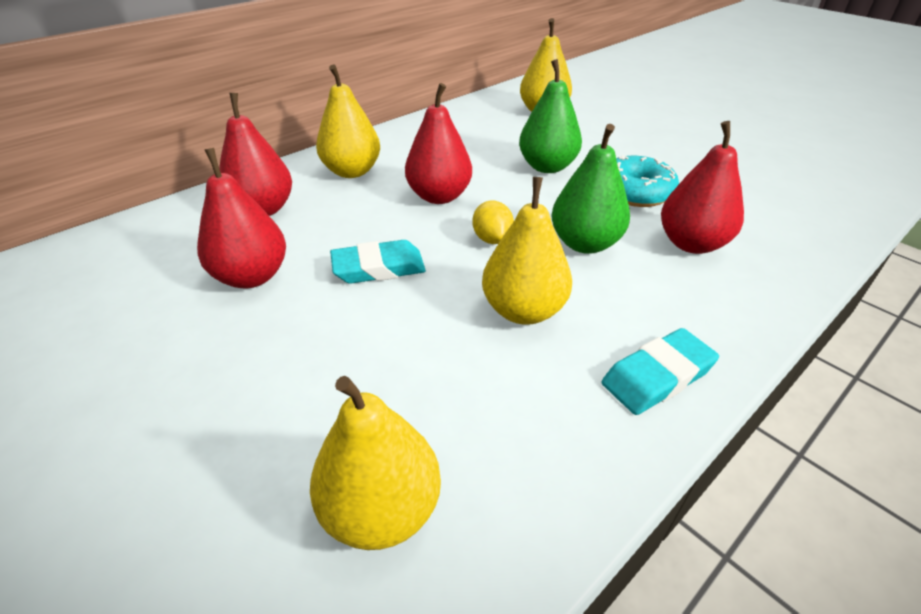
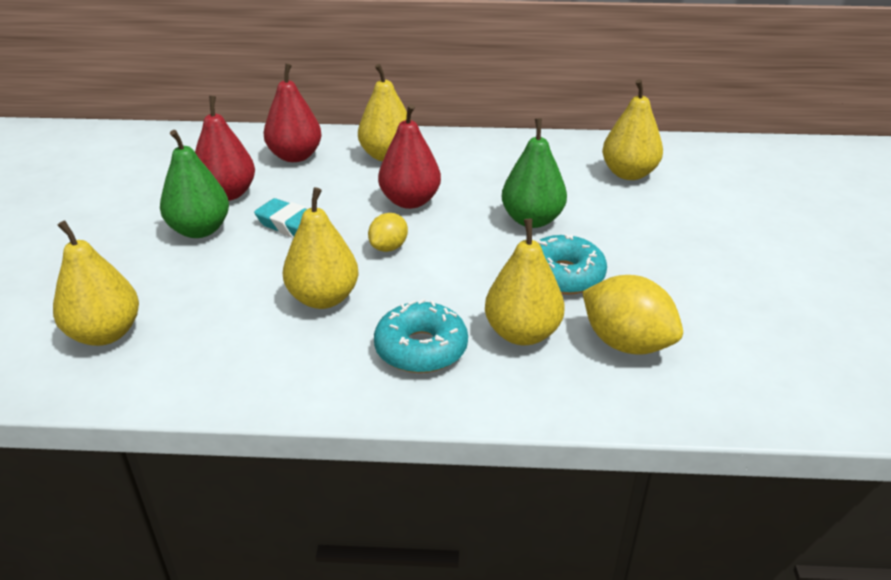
camera: 45 degrees right, 5 degrees down
(585, 243) = (443, 286): green pear -> green pear (200, 230)
(657, 376) = (323, 381): turquoise eraser -> none
(663, 298) = (421, 349): none -> turquoise donut
(691, 244) = (522, 333): red pear -> yellow pear
(746, 213) = (626, 343): none -> yellow lemon

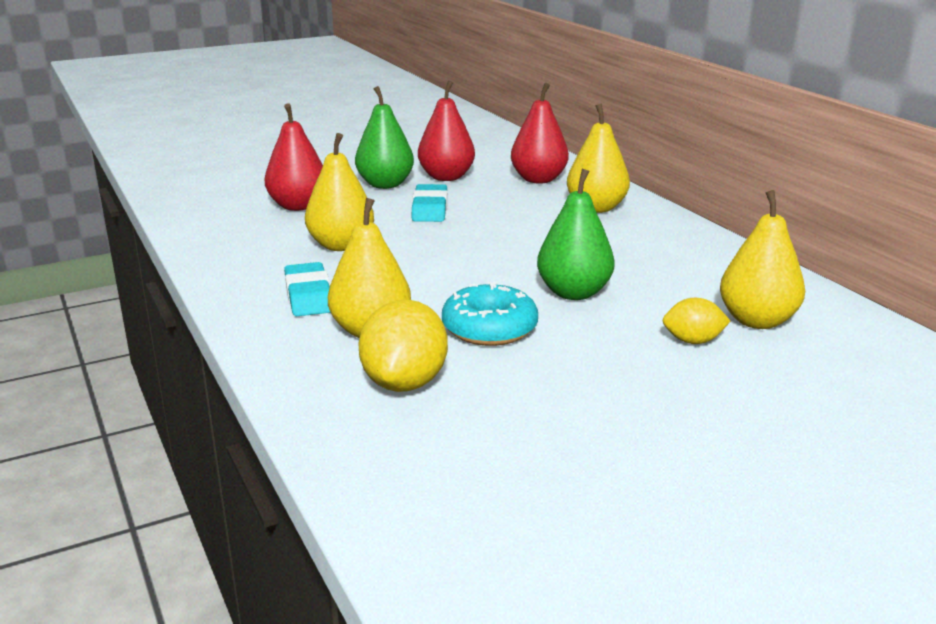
camera: 60 degrees right, 10 degrees down
(105, 334) = (234, 199): yellow pear -> none
(389, 247) = (442, 248): yellow lemon -> yellow lemon (693, 341)
(410, 201) = (529, 236): red pear -> red pear (298, 206)
(421, 349) = (308, 296): turquoise donut -> turquoise eraser

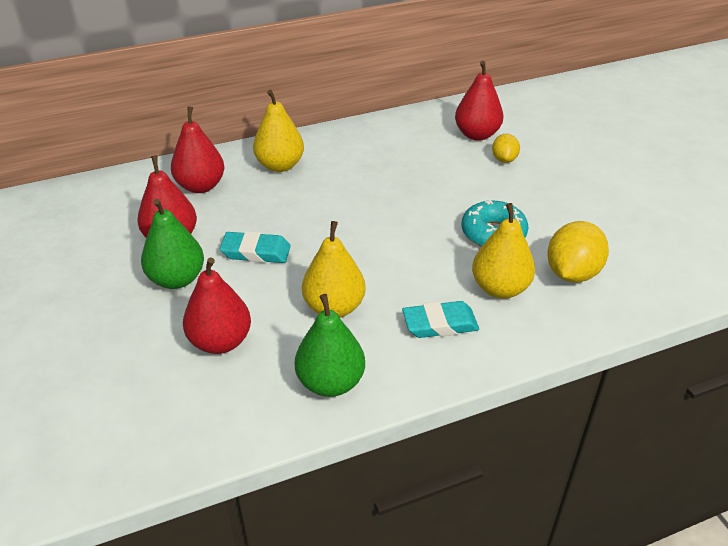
camera: 85 degrees left, 15 degrees up
(405, 383) = (572, 273): yellow lemon -> yellow lemon turned 75 degrees counterclockwise
(574, 293) = (437, 193): green pear -> green pear (330, 382)
(757, 321) = (477, 135): yellow pear -> red pear

